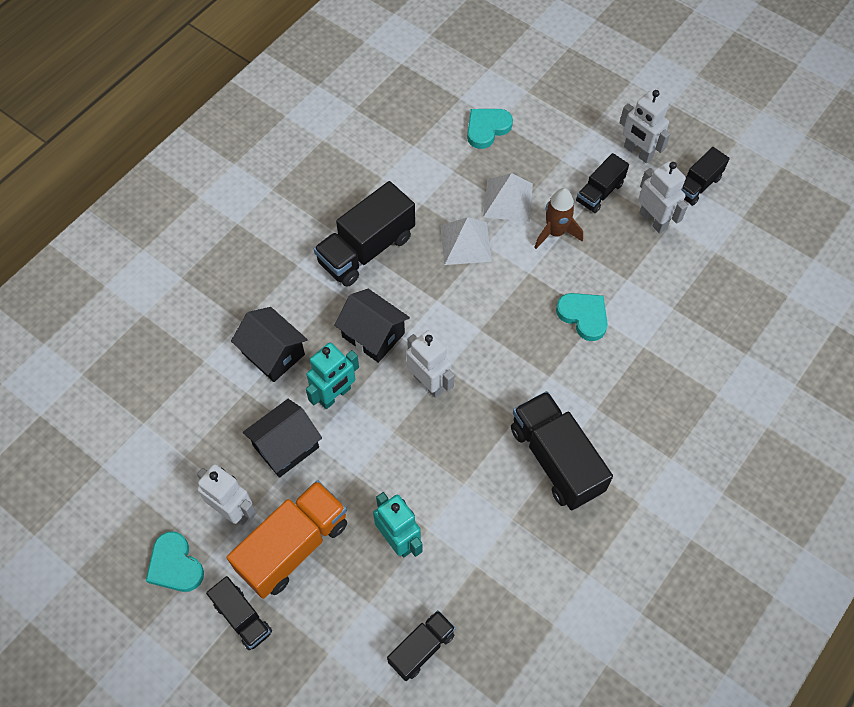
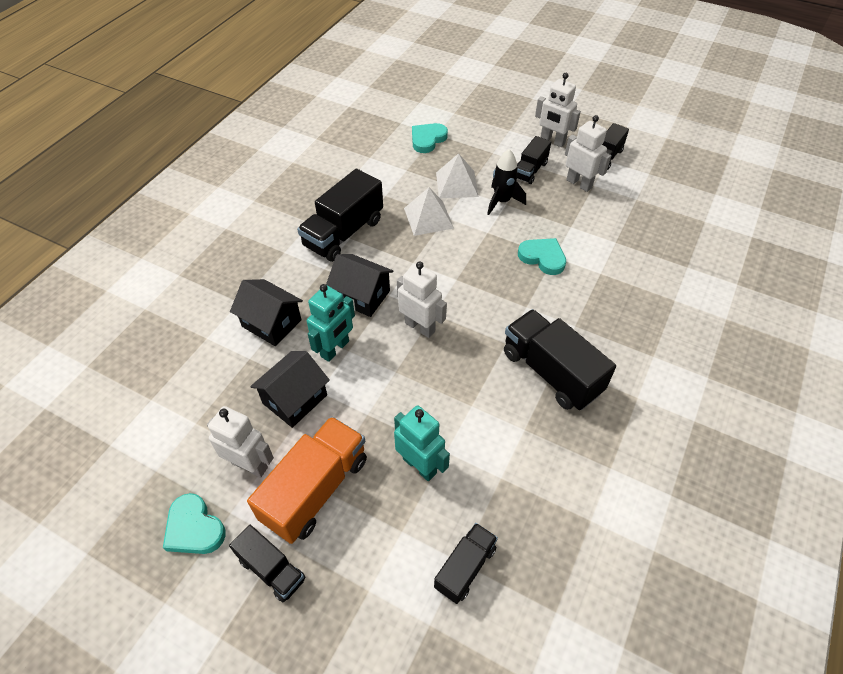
camera: 10 degrees left, 10 degrees down
(555, 232) = (502, 201): brown rocket -> black rocket

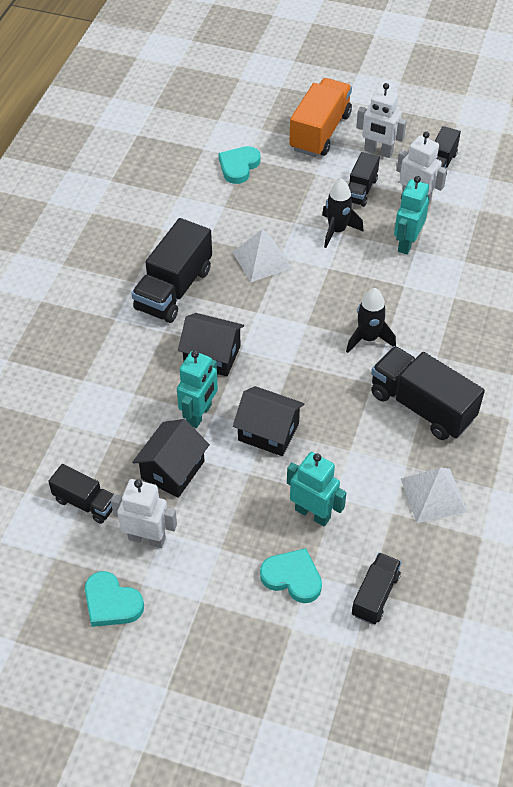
camera: 10 degrees left, 0 degrees up
(271, 323) = (125, 397): black house -> black house (268, 432)
(272, 569) = (197, 626): black truck -> black truck (85, 503)
(315, 489) = (218, 550): orange truck -> orange truck (320, 132)
(420, 327) = (281, 379): white robot -> none
(457, 184) = (283, 217): white pyramid -> white pyramid (433, 495)
(511, 300) = (368, 338): none -> black rocket
(542, 257) = (392, 288): turquoise heart -> turquoise heart (292, 577)
(564, 220) = (406, 243): none -> turquoise robot

